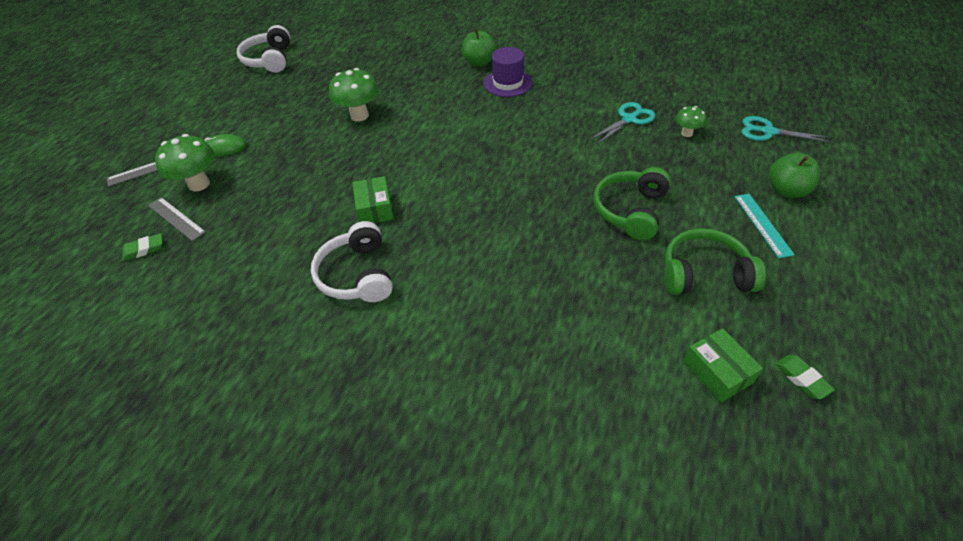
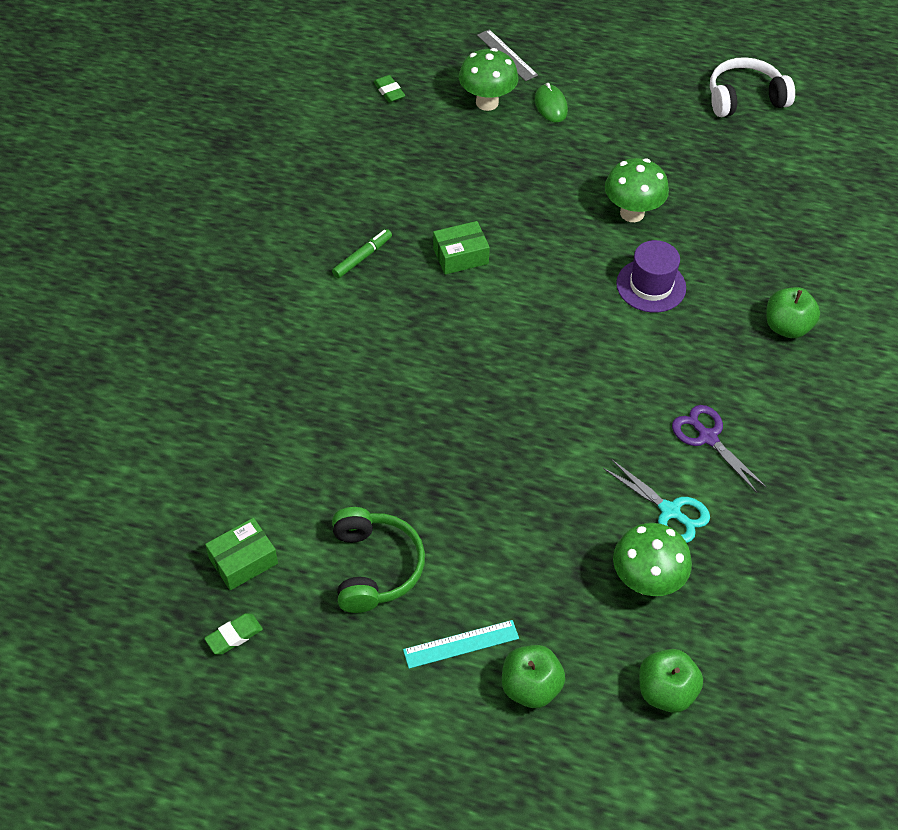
camera: 80 degrees right, 5 degrees up
(176, 218) = (433, 101): grey ruler -> none
(357, 275) = (362, 257): white headphones -> green marker
(508, 83) = (738, 364): purple hat -> purple hat (651, 286)
(568, 99) = (707, 437): none -> purple scissors
(630, 210) = (476, 501): green headphones -> none
(687, 133) = (646, 581): green mushroom -> green mushroom, size x1.78
(768, 132) = (665, 691): turquoise scissors -> green apple

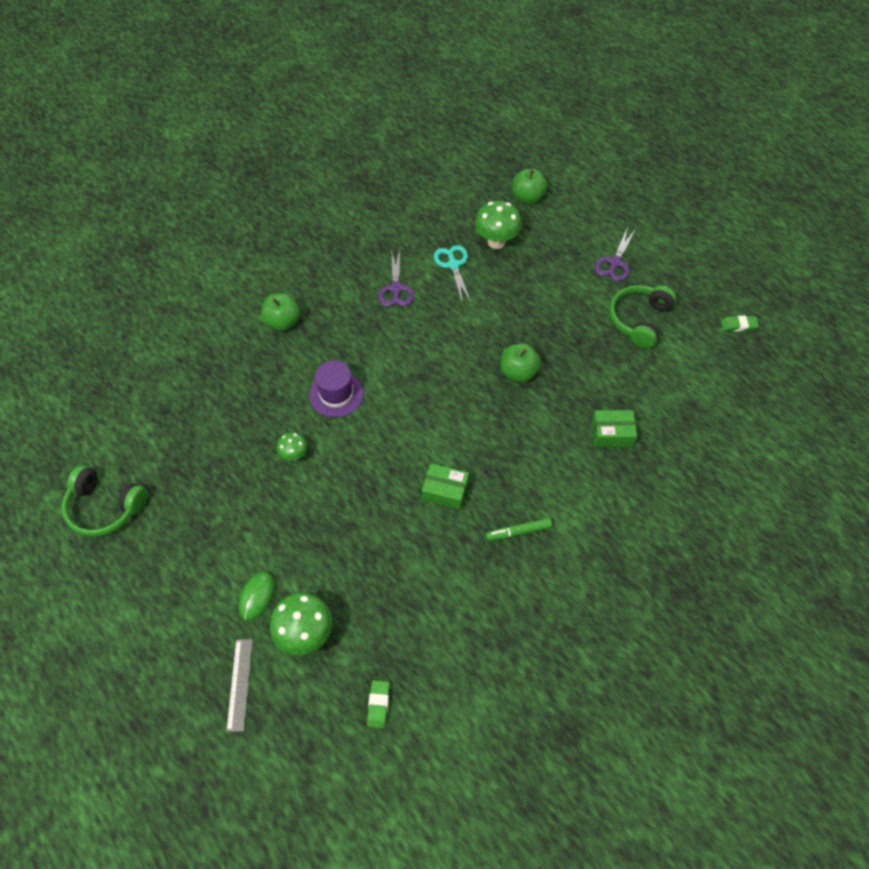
camera: 145 degrees left, 5 degrees up
(243, 561) = (715, 361): green box -> green box (612, 433)
(461, 644) = (615, 263): turquoise ruler -> purple scissors
(530, 687) = (592, 229): green apple -> green apple (518, 372)
(632, 213) = (294, 455): green mushroom -> green mushroom, size x0.56
(744, 98) = (105, 507): white headphones -> green headphones

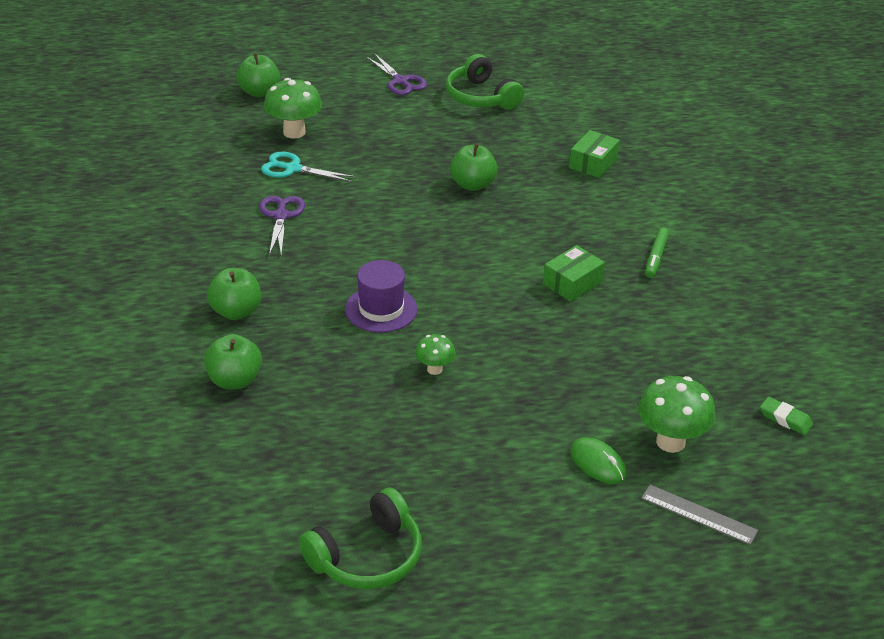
camera: 60 degrees left, 20 degrees down
(219, 358) = (234, 380): none -> green apple
(396, 288) = (281, 216): purple scissors -> purple scissors turned 120 degrees counterclockwise
(738, 325) = (539, 54): green eraser -> none

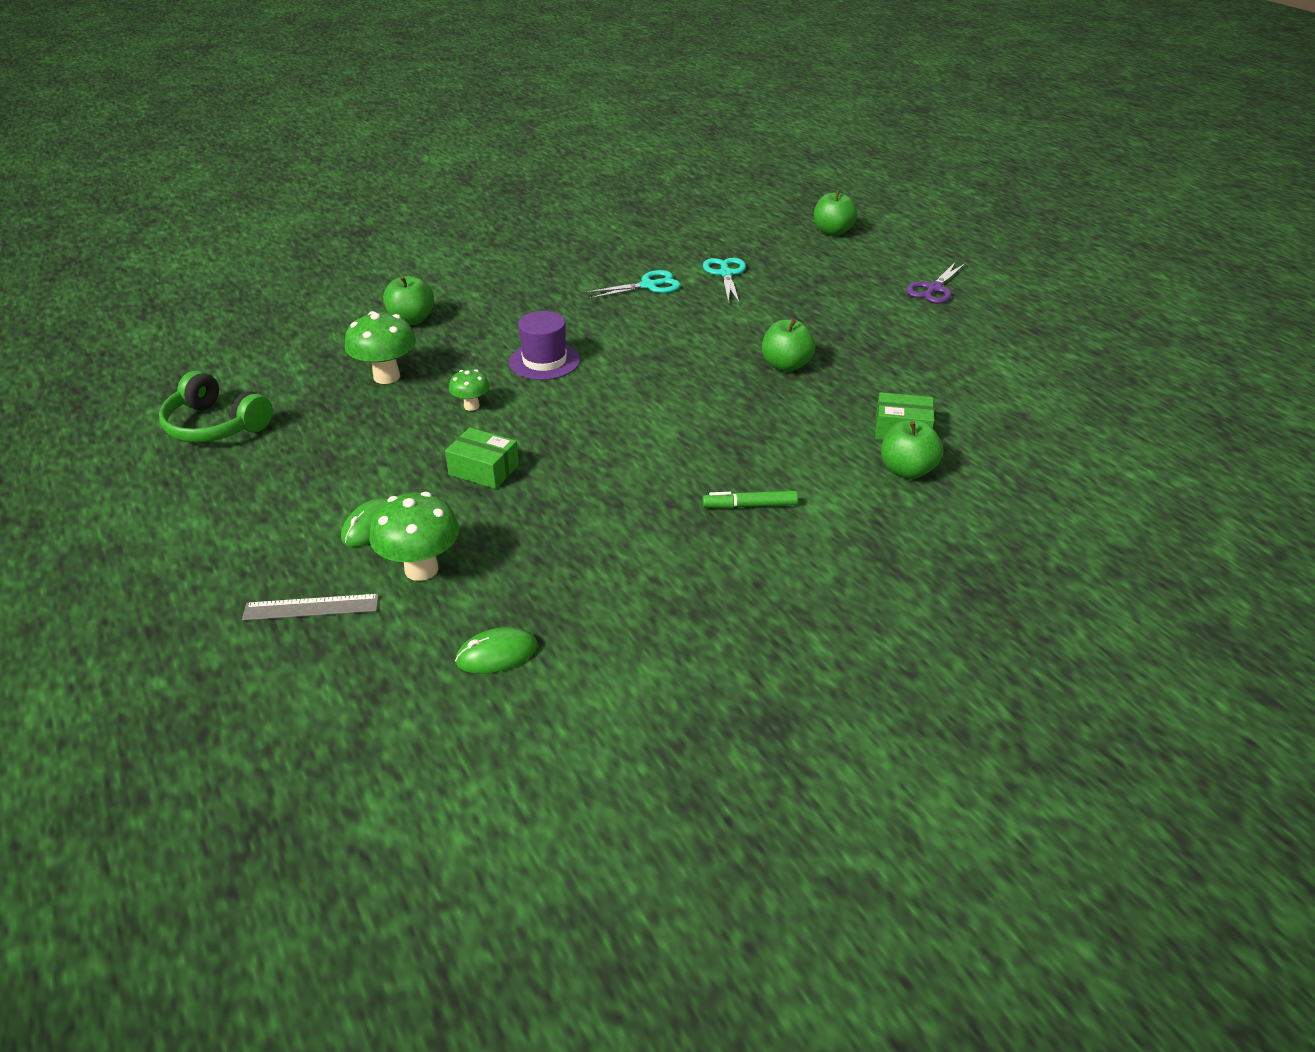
camera: 70 degrees right, 0 degrees up
(236, 312) = (500, 299): green apple -> green apple (907, 470)
(281, 216) = (648, 286): purple scissors -> turquoise scissors
(294, 132) = (784, 261): green mushroom -> green mushroom (386, 376)
(481, 97) = (958, 337): green headphones -> none
(572, 283) = (659, 457): green box -> green box (484, 470)
(698, 514) = (311, 607): grey ruler -> grey ruler turned 75 degrees clockwise
(785, 419) = (497, 654): green eraser -> green mouse

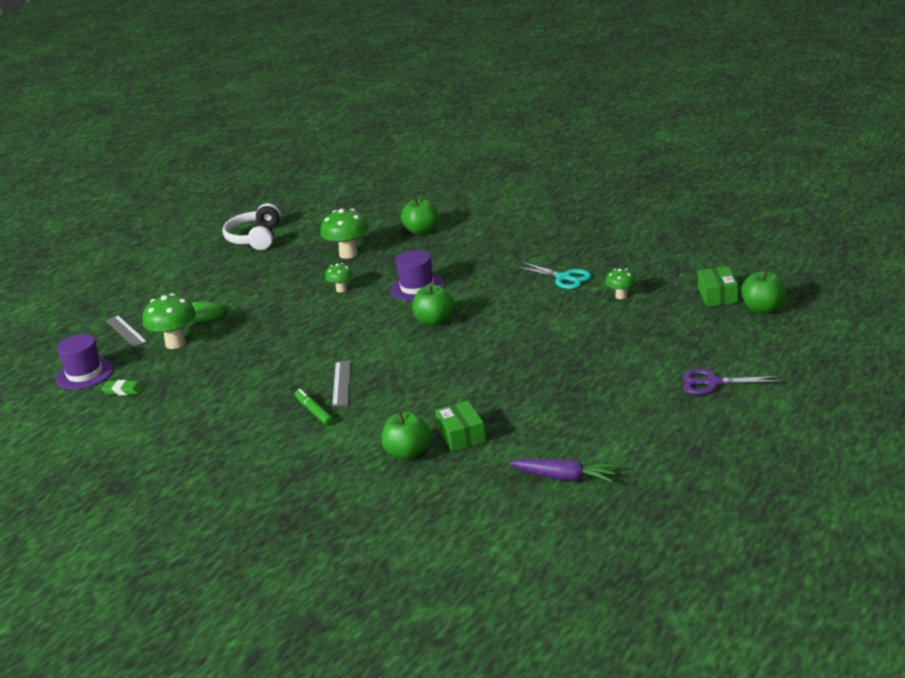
camera: 65 degrees right, 10 degrees down
(216, 425) = (255, 238): green headphones -> white headphones
(389, 683) = (84, 374): none -> purple hat
(484, 470) = (279, 321): green box -> green box (717, 295)
(497, 654) = (123, 391): green mouse -> green eraser
(703, 469) = (341, 383): none -> grey ruler
(725, 274) = (621, 296): turquoise scissors -> green mushroom
(786, 365) = (505, 365): green apple -> green apple (434, 321)
(1032, 401) = (565, 478): none -> purple carrot

